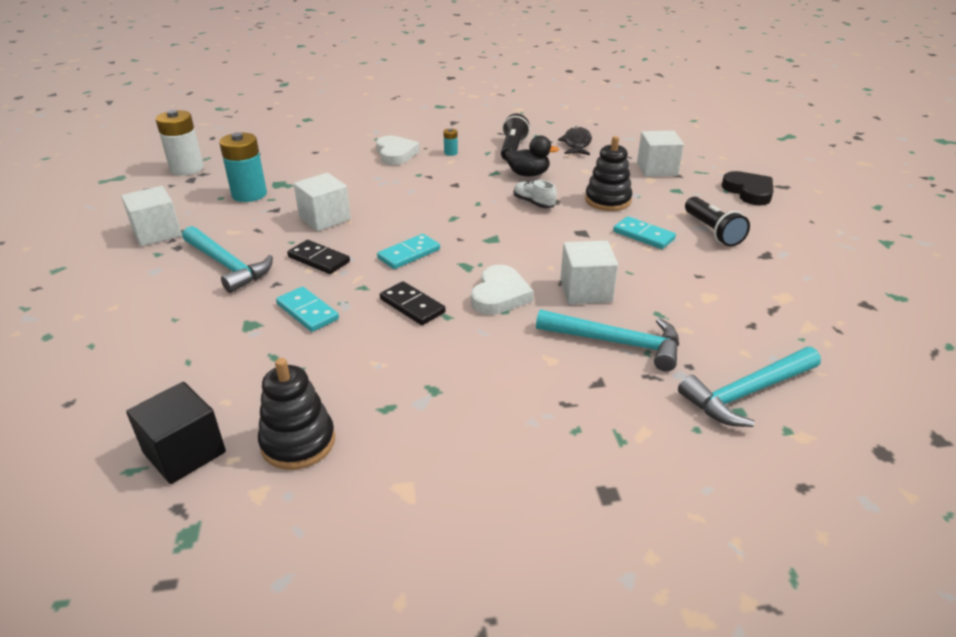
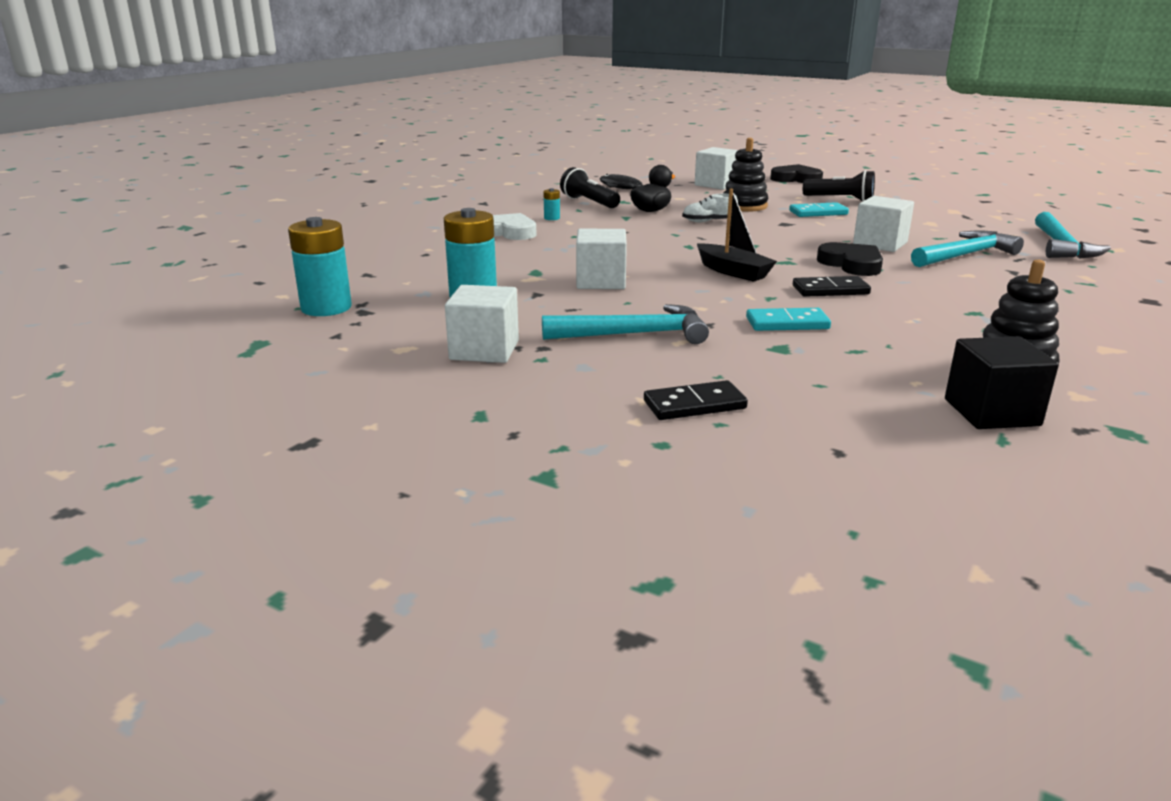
camera: 50 degrees left, 10 degrees down
(187, 169) = (326, 308): white battery -> turquoise battery
(319, 259) = (687, 300): black domino -> black domino (694, 405)
(409, 254) = (733, 272): turquoise domino -> black boat
(499, 295) = (852, 264): white heart -> black heart

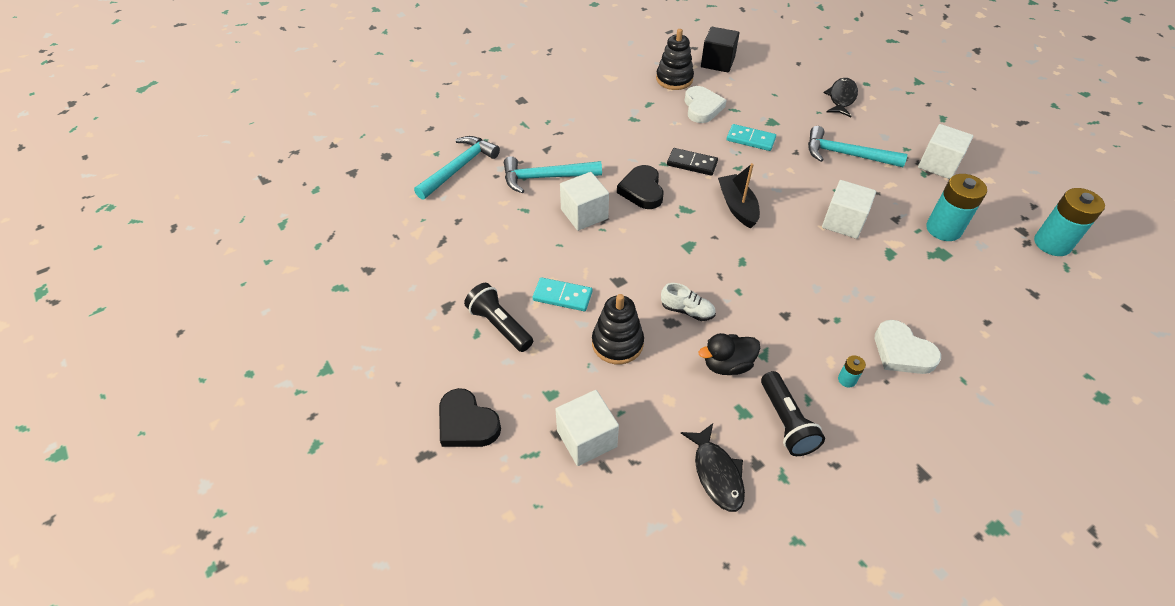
camera: 155 degrees left, 25 degrees up
(694, 405) = (841, 98): black domino -> black fish
(906, 342) = (702, 107): none -> white heart

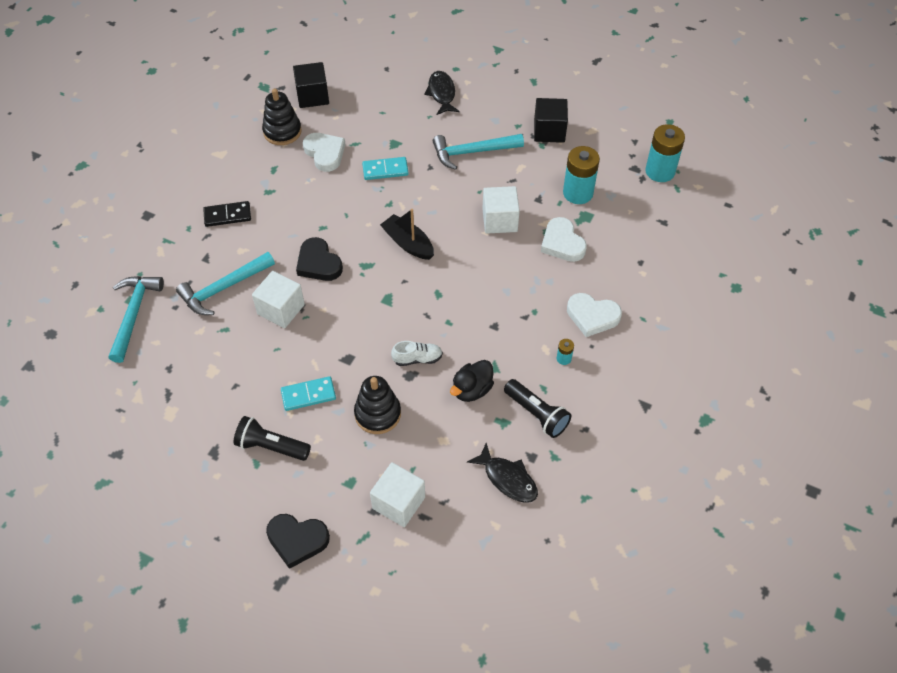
camera: 30 degrees left, 5 degrees up
(692, 164) = (347, 217): black domino -> black domino (227, 215)
(902, 268) = (562, 243): none -> white heart
(938, 164) = (549, 131): white cube -> black cube

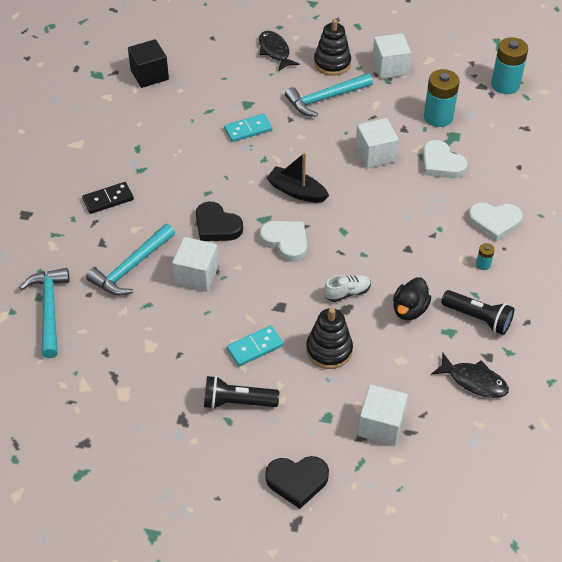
camera: 15 degrees left, 5 degrees down
(282, 131) = (132, 112): black stacking toy -> black stacking toy (332, 63)
(325, 153) = (182, 125): white heart -> white heart (286, 242)
(549, 131) = (390, 67): black cube -> white cube

